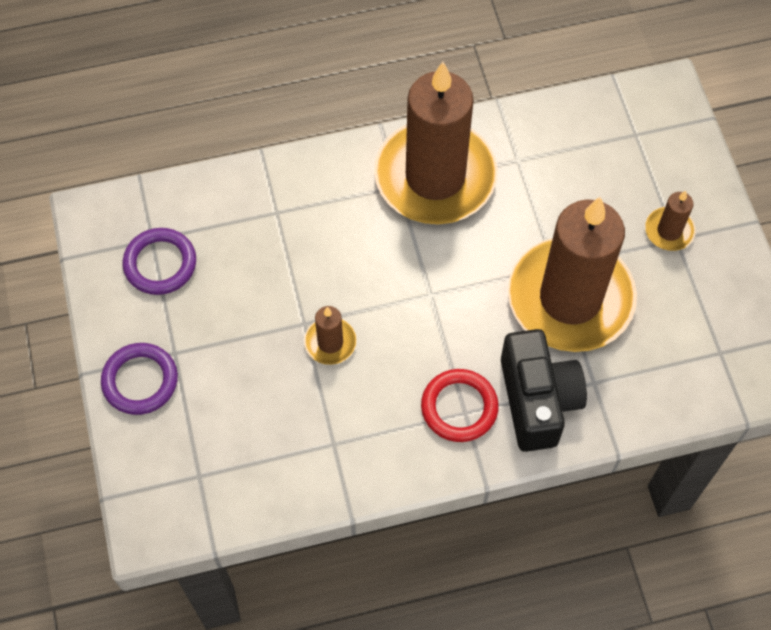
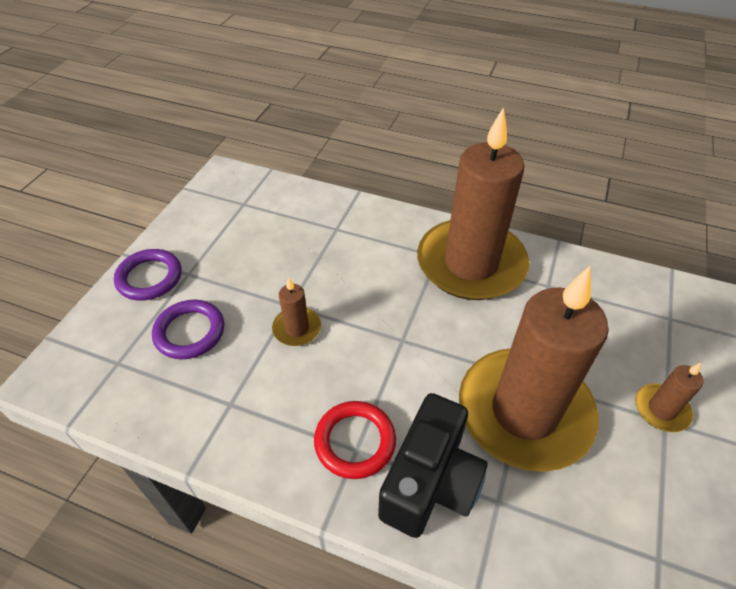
camera: 35 degrees right, 15 degrees down
(160, 264) = (234, 219): purple ring -> purple ring (190, 332)

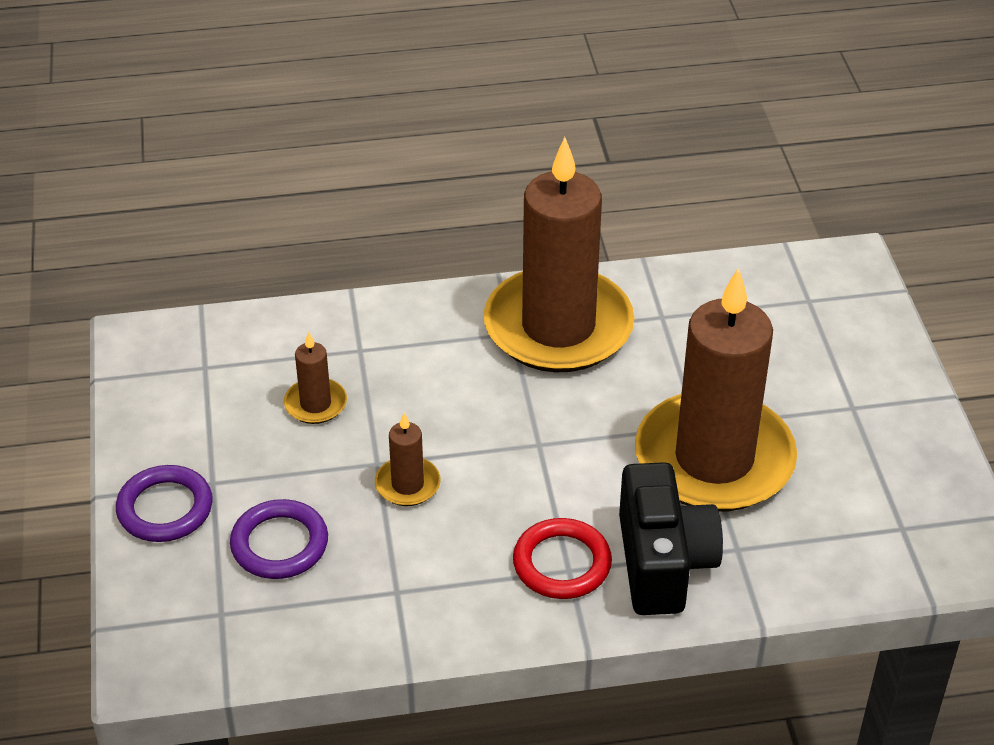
camera: 30 degrees left, 5 degrees down
(661, 409) = (844, 398): brown candle -> brown candle (315, 404)

